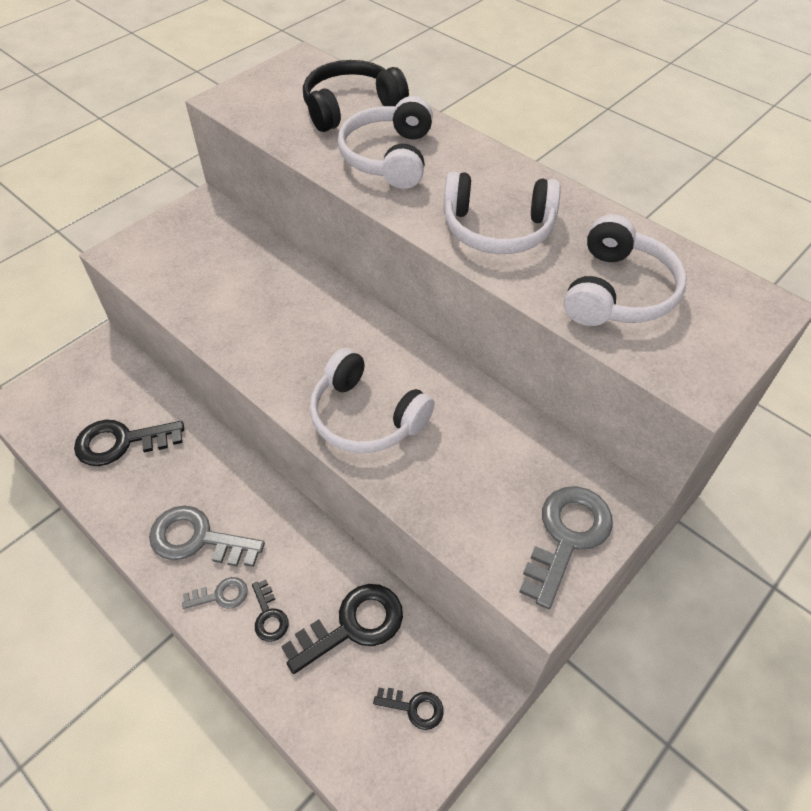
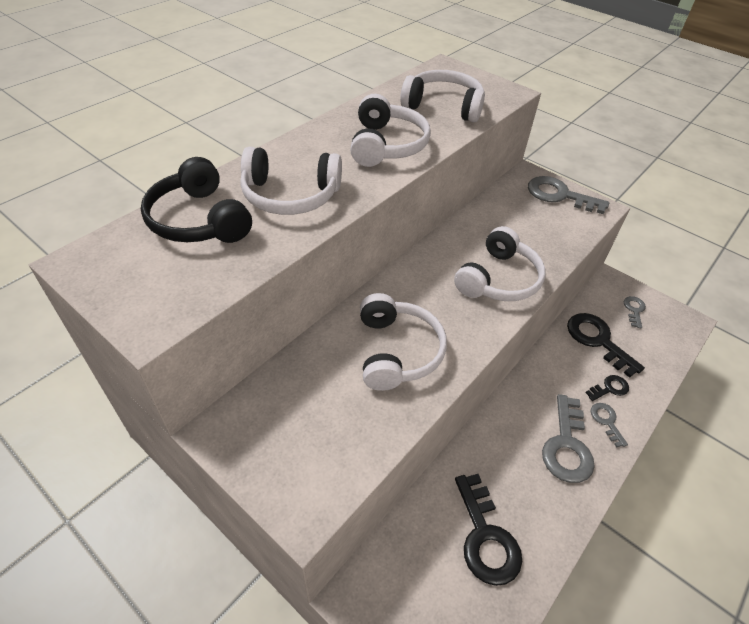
camera: 95 degrees left, 5 degrees down
(264, 313) = (397, 351): none -> white headphones
(414, 707) = (634, 310): black key -> grey key

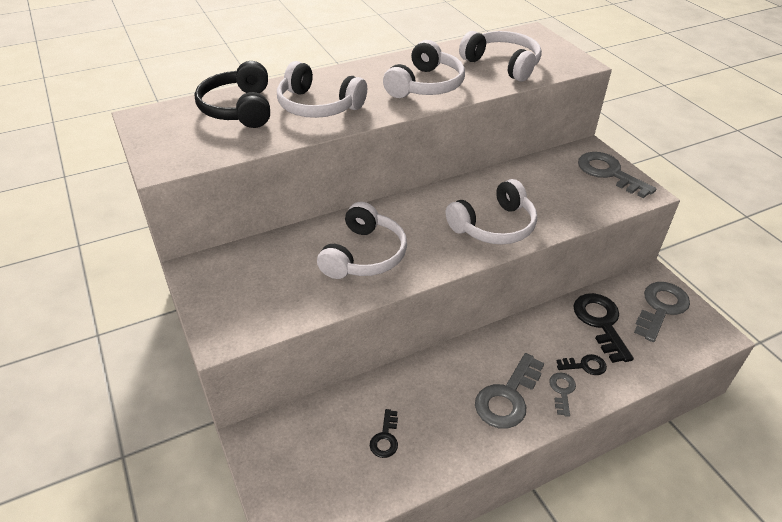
camera: 25 degrees right, 5 degrees down
(485, 537) = (385, 438): black key -> black key, size x0.53
(634, 310) = (661, 308): grey key -> grey key, size x1.90

